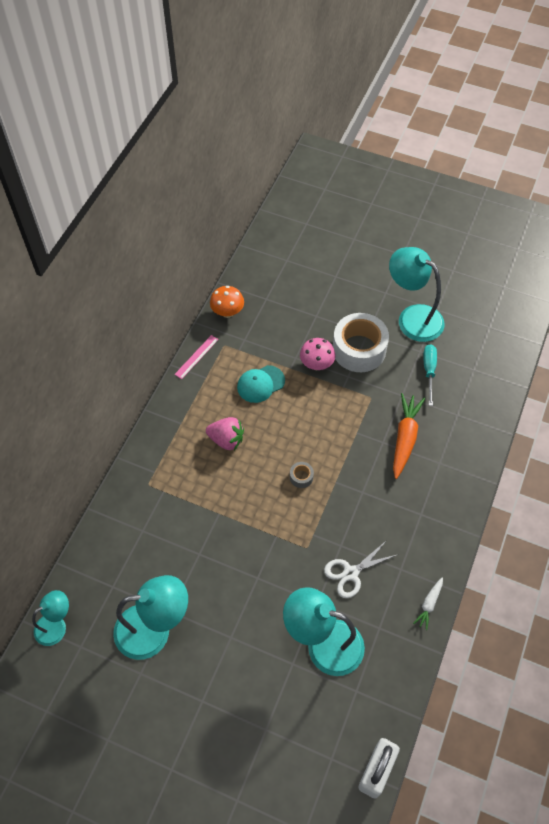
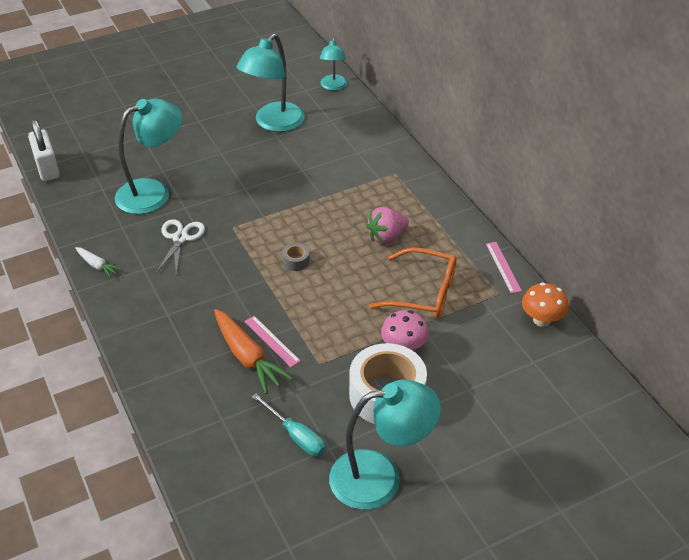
camera: 130 degrees right, 15 degrees down
(260, 384) = (423, 292): turquoise cap -> orange glasses
(380, 435) = (271, 341): none -> pink ruler
(429, 604) = (97, 265): white carrot -> white carrot turned 150 degrees clockwise

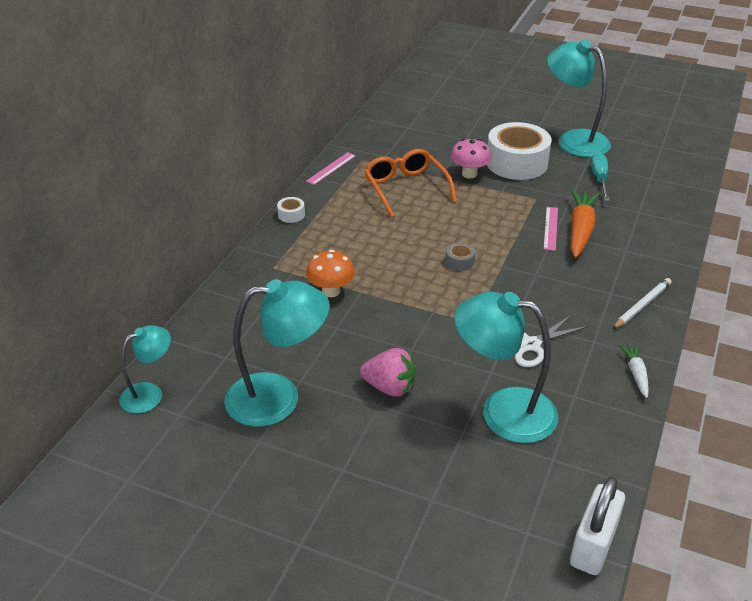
camera: 130 degrees left, 5 degrees down
(135, 319) = (642, 305): none -> white pencil
(387, 237) = (368, 231): pink strawberry -> pink strawberry (390, 387)
(453, 211) = (291, 215): none -> white tape
(541, 320) = (365, 136): orange mushroom -> orange mushroom (331, 291)

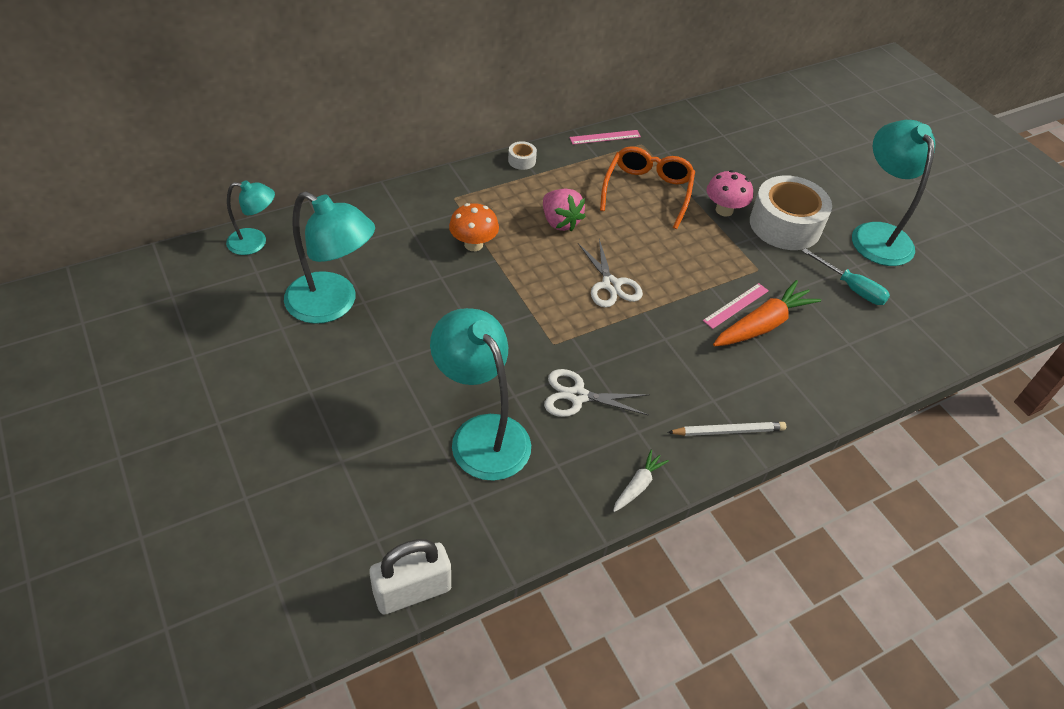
camera: 35 degrees right, 10 degrees up
(390, 387) = (420, 352): pink strawberry -> pink strawberry (560, 222)
(459, 261) = (610, 285): grey tape -> white scissors
(599, 179) = (851, 288): turquoise screwdriver -> turquoise screwdriver turned 90 degrees clockwise

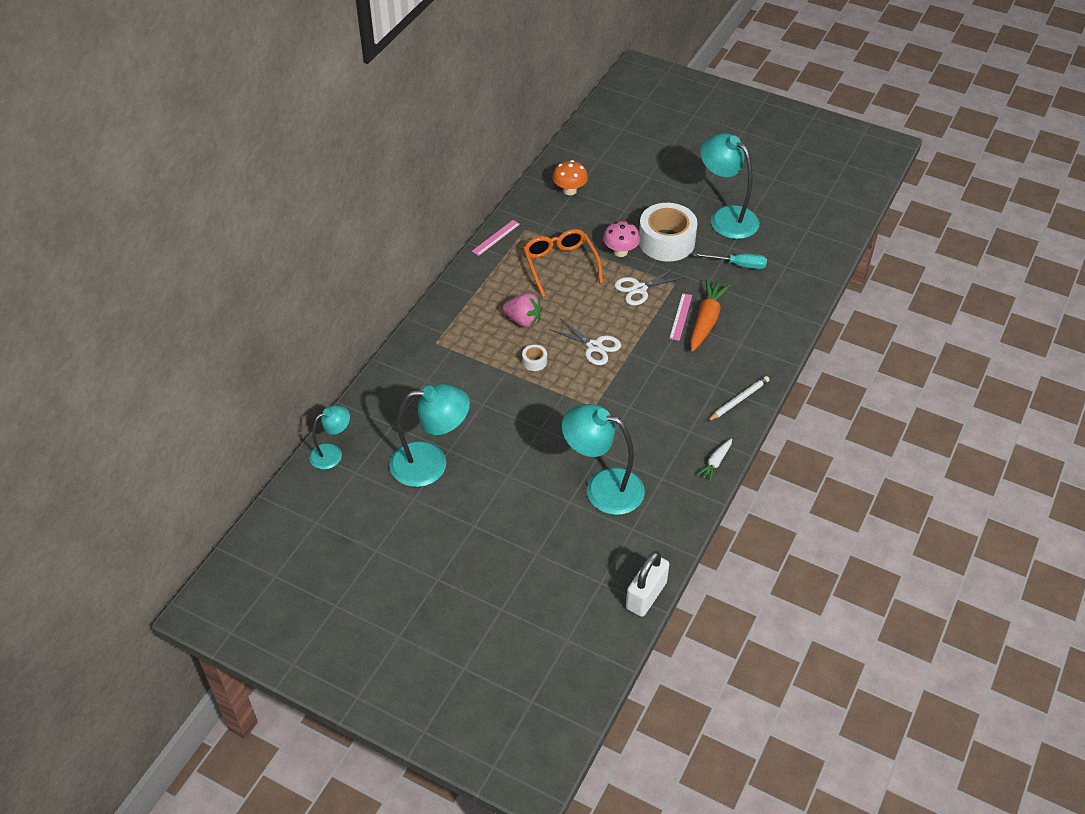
camera: 30 degrees left, 0 degrees up
(473, 244) = (482, 369): orange mushroom -> orange mushroom (569, 190)
(522, 160) = (455, 288): white tape -> white tape (534, 361)
(577, 396) = (637, 430): white scissors -> white scissors (639, 289)
(638, 485) = (715, 462): white carrot -> white carrot turned 150 degrees counterclockwise

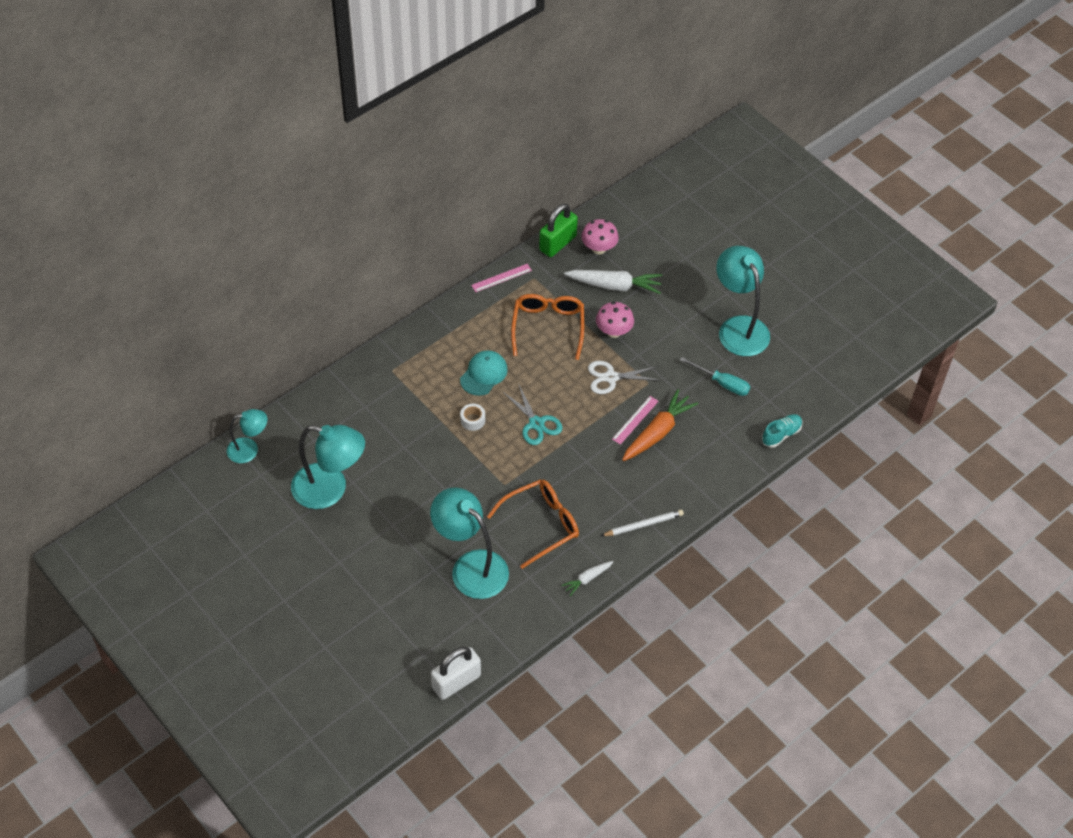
camera: 20 degrees right, 5 degrees up
(523, 320) = (483, 374): pink strawberry -> turquoise cap
(531, 196) = (557, 243): none -> green padlock
(569, 190) = (599, 248): orange mushroom -> pink mushroom
(594, 346) = (536, 424): white scissors -> turquoise scissors
(600, 215) = (614, 286): none -> white carrot
(647, 430) = (541, 524): none -> orange glasses
(666, 241) = (664, 335): white tape -> none
(812, 290) = (781, 435): none -> turquoise shoe

